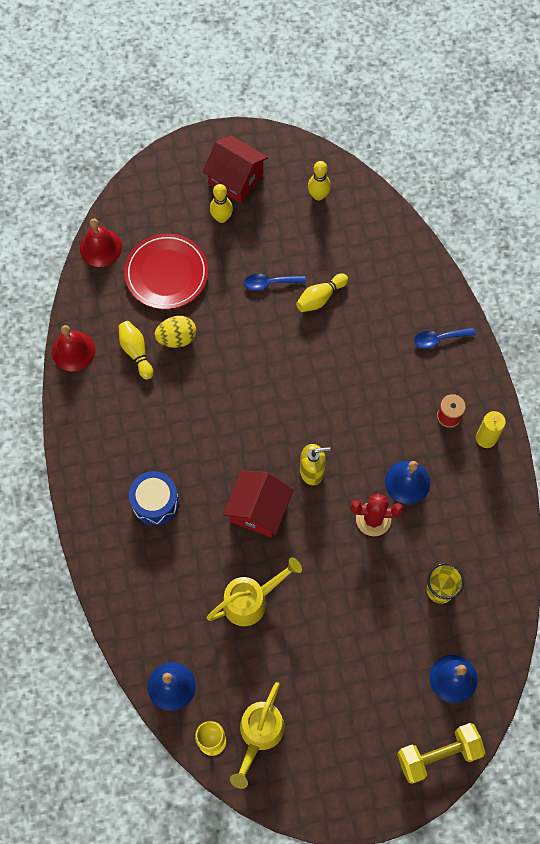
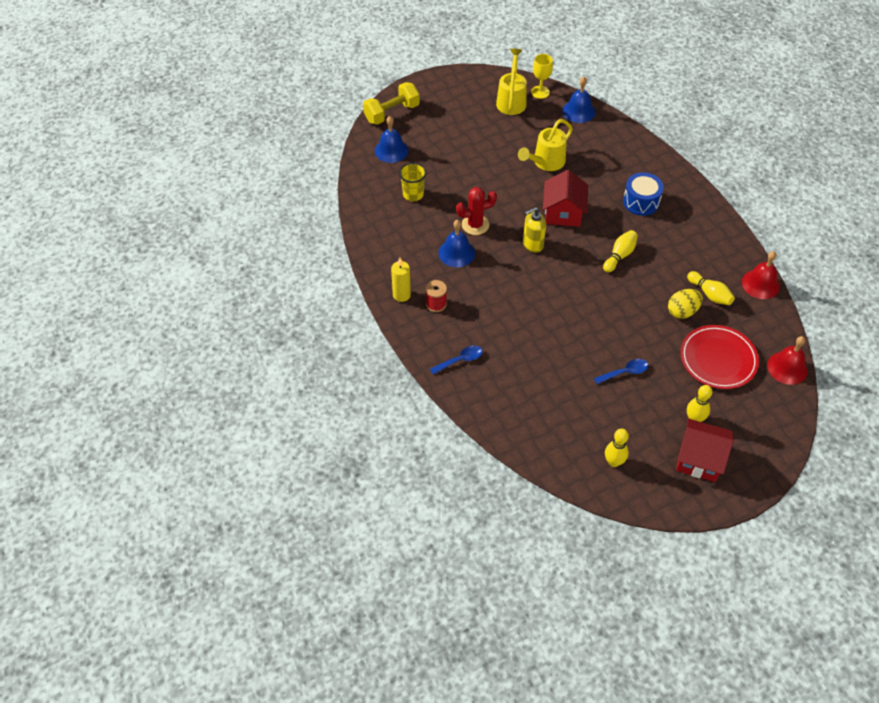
camera: 165 degrees right, 15 degrees down
(320, 298) = (575, 370): yellow bowling pin -> yellow bowling pin (619, 256)

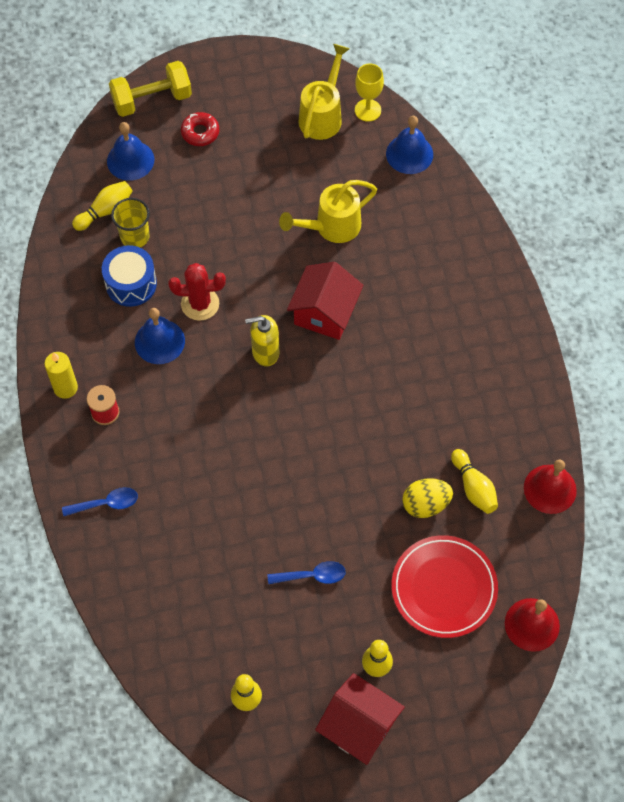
camera: 15 degrees right, 10 degrees up
(433, 125) = (200, 132): none -> red donut
(619, 256) = (375, 398): yellow bowling pin -> yellow bowling pin (105, 211)
(641, 202) = (438, 320): blue drum -> blue drum (131, 284)

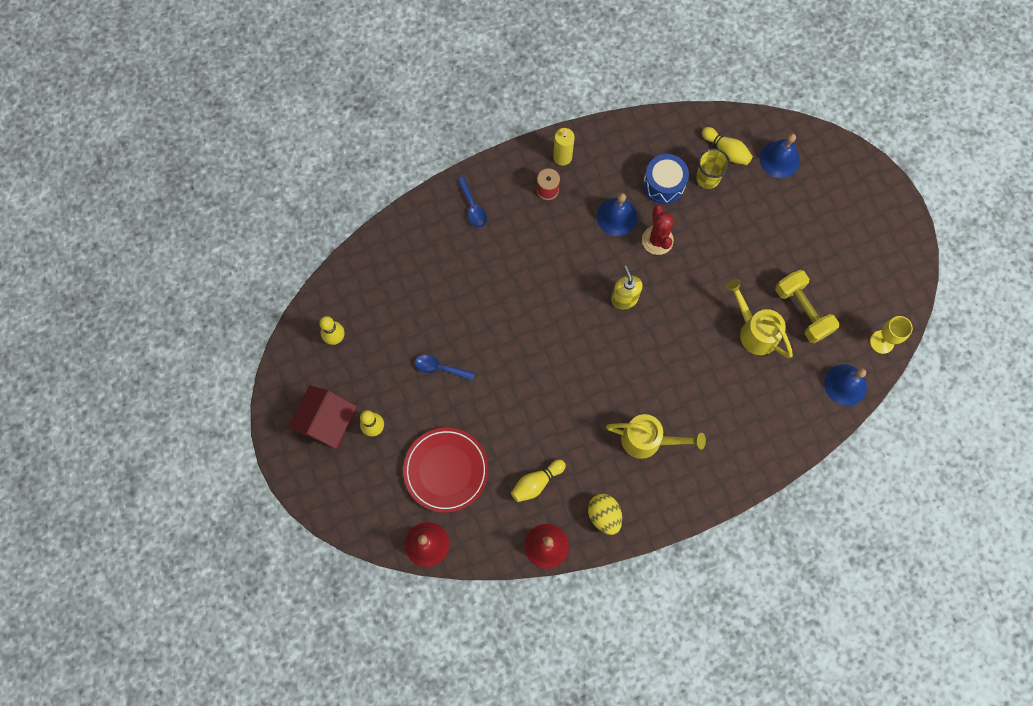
camera: 80 degrees right, 10 degrees up
(152, 100) = (843, 163): yellow dumbbell -> yellow dumbbell (802, 311)
(200, 132) = (821, 208): red donut -> none
(312, 576) = (440, 368): blue spoon -> blue spoon turned 120 degrees clockwise
(322, 115) = (866, 304): yellow watering can -> yellow watering can (647, 440)
(325, 312) = (671, 339): red house -> none
(425, 504) = (514, 446): yellow egg -> yellow egg (604, 515)

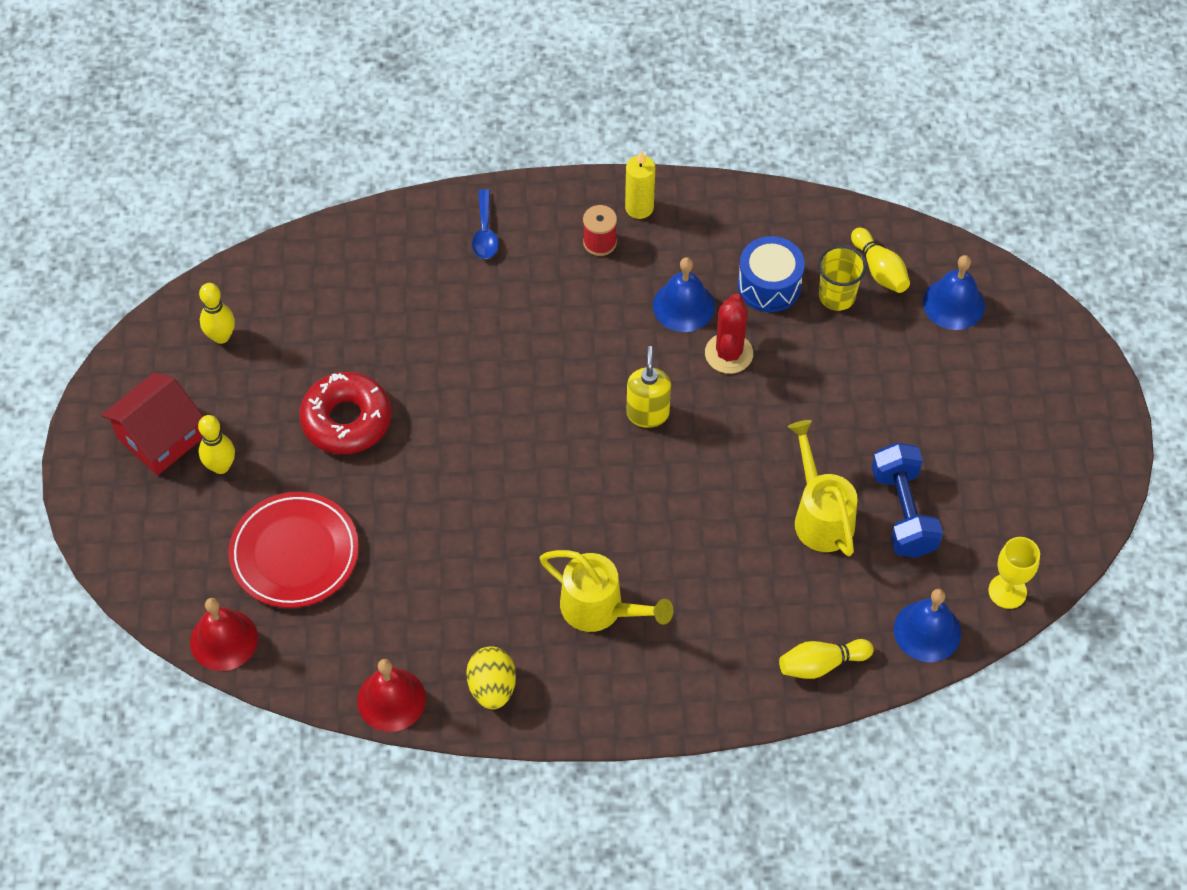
camera: 20 degrees right, 15 degrees down
(440, 368) = (346, 420): blue spoon -> red donut
(536, 483) = (414, 612): yellow bowling pin -> yellow bowling pin (821, 664)
(802, 311) = (903, 512): yellow dumbbell -> blue dumbbell

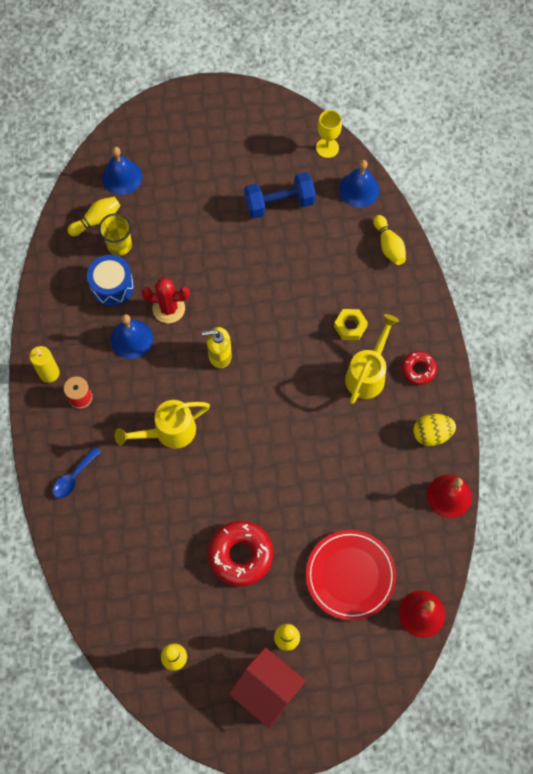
camera: 95 degrees left, 10 degrees up
(485, 232) = (74, 477): blue spoon -> blue spoon turned 135 degrees clockwise
(600, 682) = (418, 370): none -> red donut
(681, 593) = (350, 326): none -> yellow nut
(820, 516) = (286, 249): yellow watering can -> yellow watering can (169, 432)

